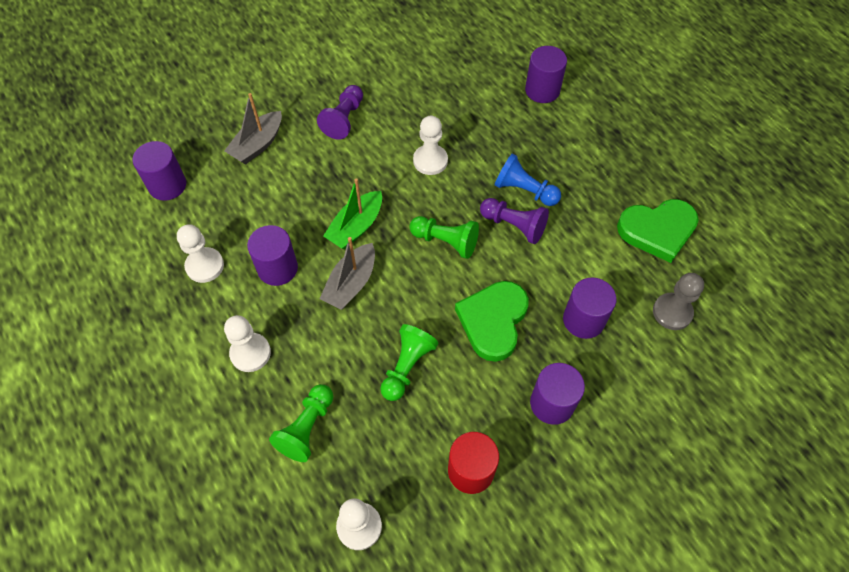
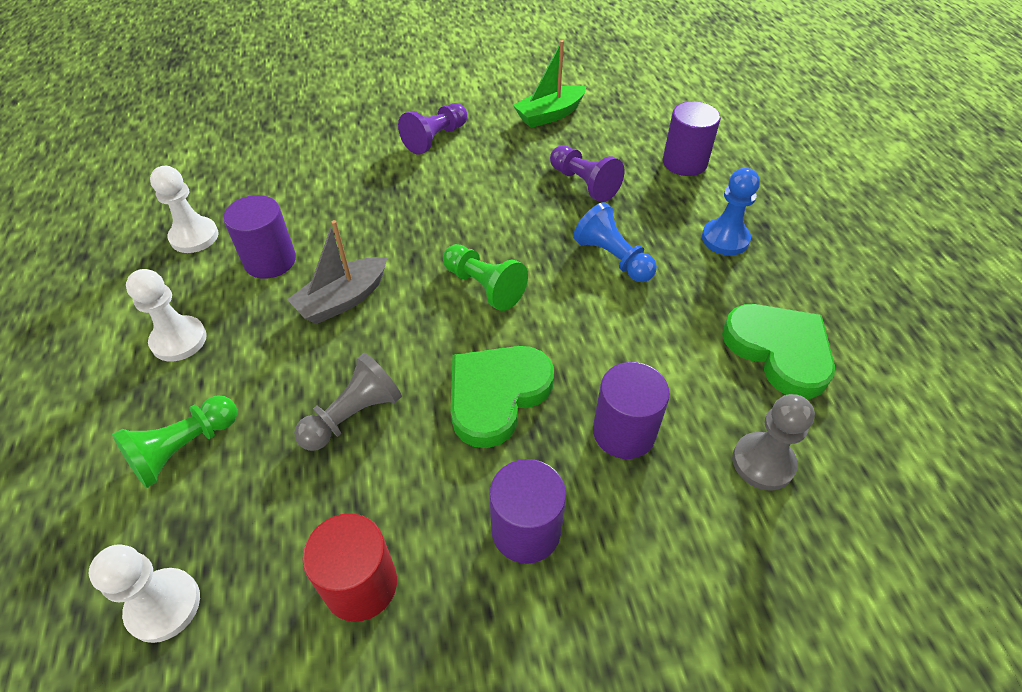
camera: 20 degrees right, 10 degrees down
(167, 185) = (211, 153): purple cylinder -> none
(257, 145) = (328, 140): grey boat -> none
(356, 227) = (385, 243): green boat -> green boat (550, 115)
(407, 367) = (353, 415): green pawn -> grey pawn
(430, 161) = (511, 199): white pawn -> none
(514, 225) = (580, 292): purple pawn -> purple pawn (584, 183)
(594, 151) = (725, 239): none -> blue pawn
(657, 230) = (779, 351): green heart -> green heart turned 135 degrees counterclockwise

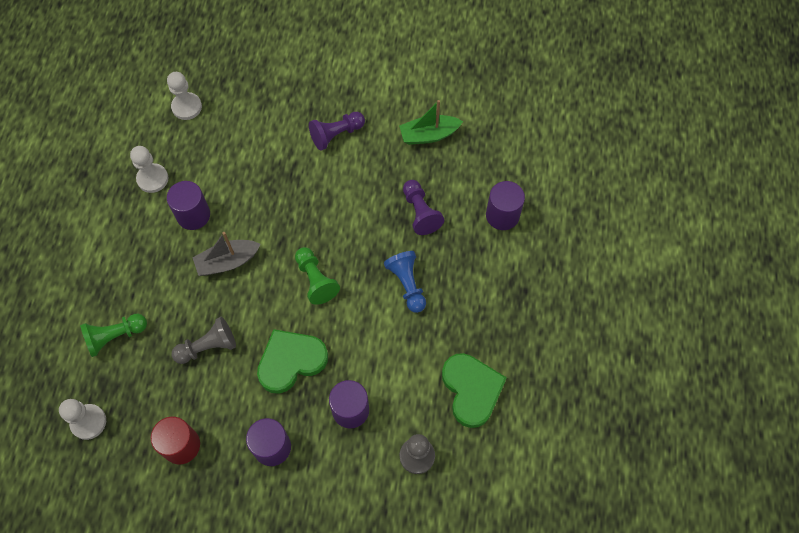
camera: 20 degrees right, 15 degrees up
(179, 340) = (127, 260): white pawn -> white pawn (187, 107)
(725, 239) = (490, 293): blue pawn -> none

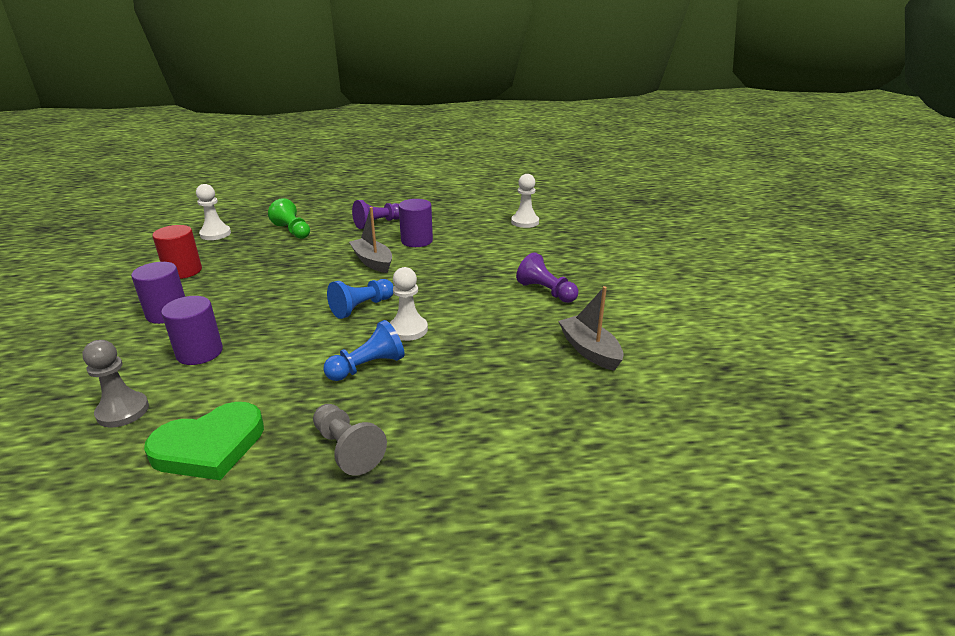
camera: 75 degrees right, 35 degrees down
(152, 179) = (445, 221): white pawn -> white pawn (408, 329)
(208, 347) = (282, 267): grey pawn -> grey pawn (347, 449)
(291, 361) = (264, 308): green heart -> none
(316, 280) = (362, 307): green pawn -> blue pawn
(420, 212) = (473, 361): purple pawn -> purple pawn (378, 223)
(429, 135) = (589, 350): green boat -> grey boat
(502, 215) = (501, 434): purple cylinder -> none

